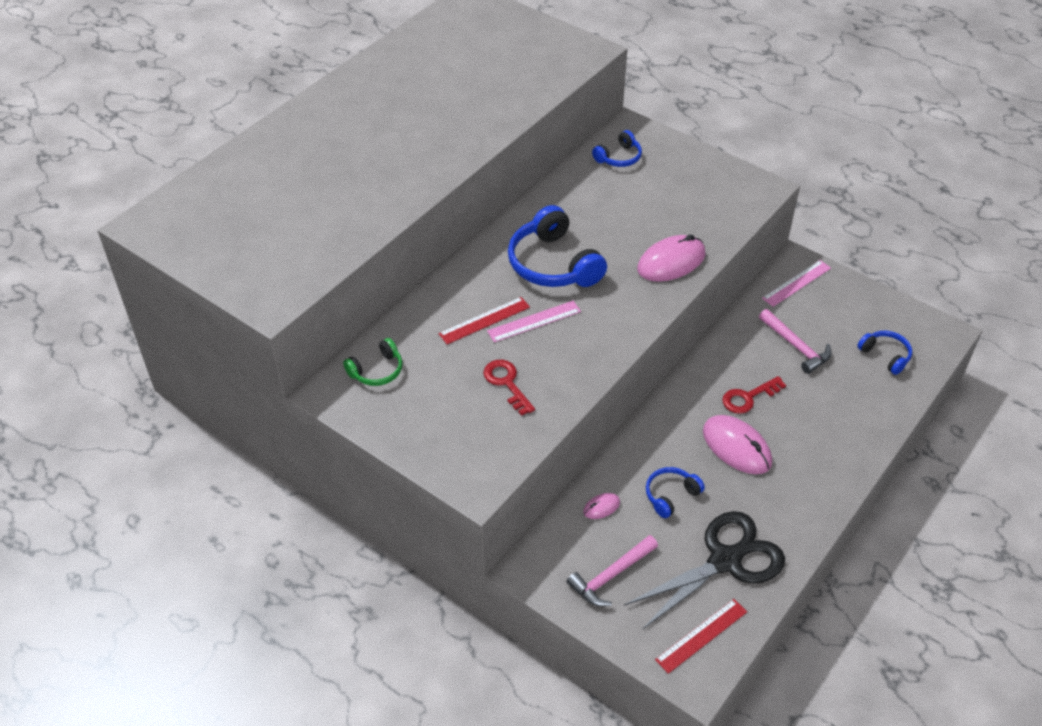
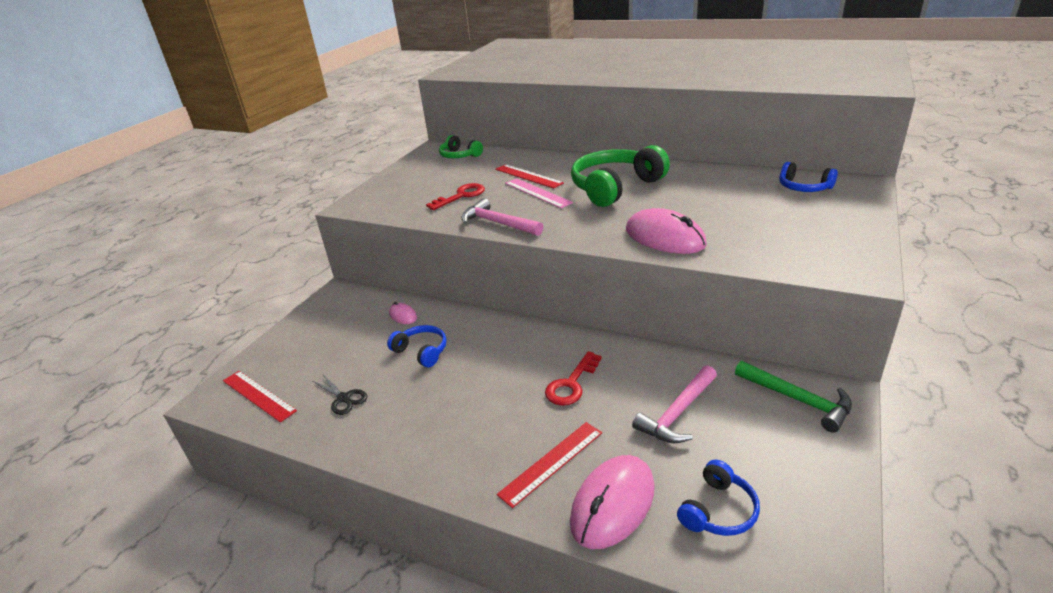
camera: 80 degrees right, 15 degrees down
(553, 264) = (615, 187): blue headphones -> green headphones
(611, 576) = (329, 333): pink hammer -> pink hammer (498, 223)
(725, 561) = (344, 398): black scissors -> black scissors, size x0.40
(736, 447) = (495, 385): pink mouse -> pink mouse (612, 504)
(748, 397) = (571, 384): red key -> red key turned 105 degrees counterclockwise
(796, 283) = (797, 399): pink ruler -> green hammer
(831, 427) = (551, 463): none -> red ruler

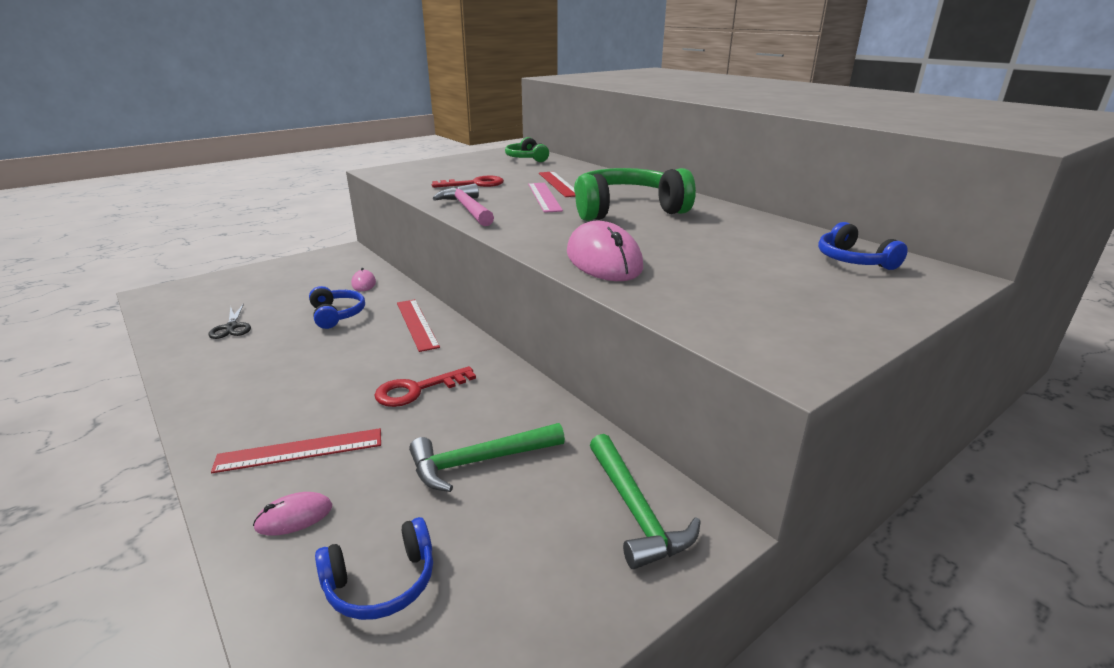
camera: 25 degrees right, 5 degrees down
(258, 395) = (184, 303): red ruler -> red ruler (417, 324)
(612, 504) = (294, 517): pink mouse -> pink mouse, size x0.48
(678, 413) = (480, 461): pink hammer -> green hammer

